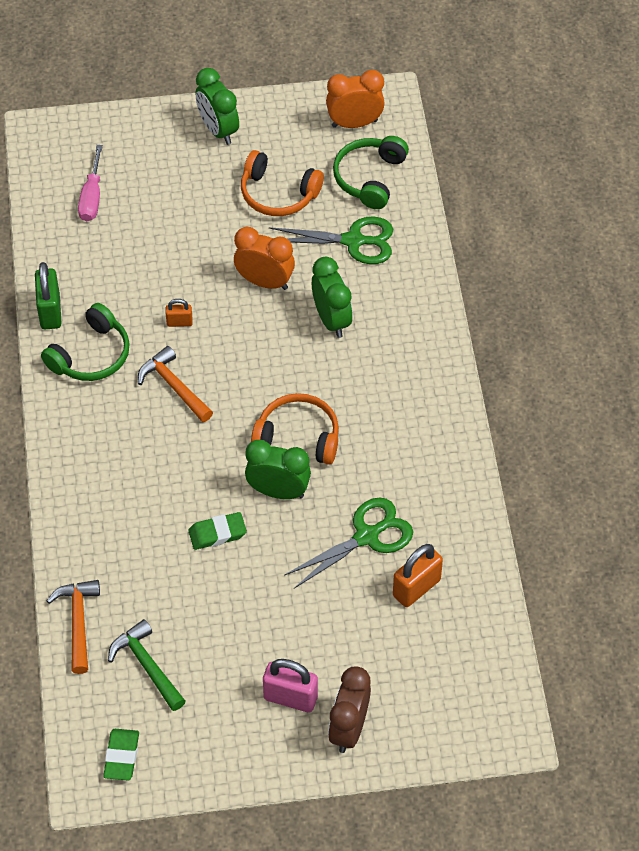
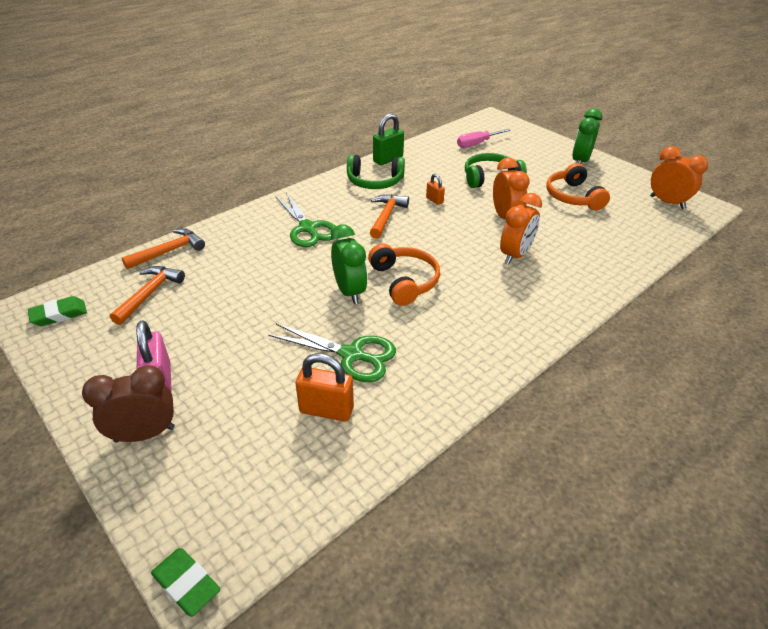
camera: 55 degrees right, 15 degrees down
(147, 666) = (149, 294): green hammer -> orange hammer
(217, 533) = (288, 279): green eraser -> green eraser (186, 584)
(331, 320) = (515, 255): green clock -> orange clock
(353, 241) = (586, 238): green scissors -> green scissors (308, 228)
(370, 178) = (641, 224): green headphones -> green headphones (490, 178)

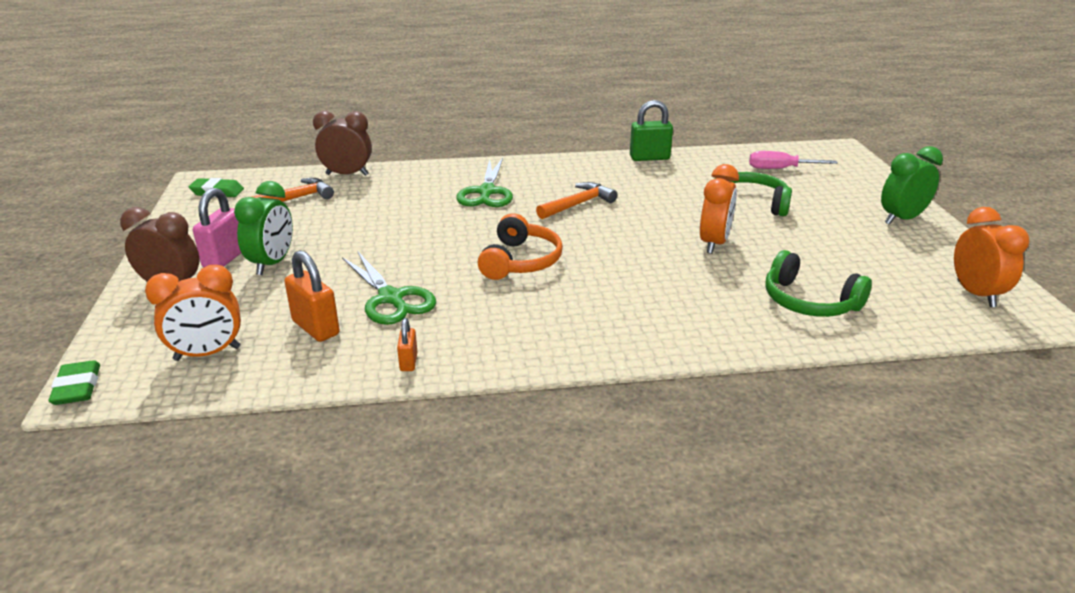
camera: 35 degrees right, 10 degrees down
(169, 251) = (347, 175): orange hammer -> brown clock
(349, 291) = (456, 252): green clock -> green clock (272, 264)
(374, 181) = (607, 173): green headphones -> green headphones (809, 302)
(434, 200) = (651, 205): orange padlock -> orange padlock (408, 362)
(515, 255) = (675, 279): orange clock -> orange clock (207, 354)
(573, 197) = (836, 249): orange headphones -> none

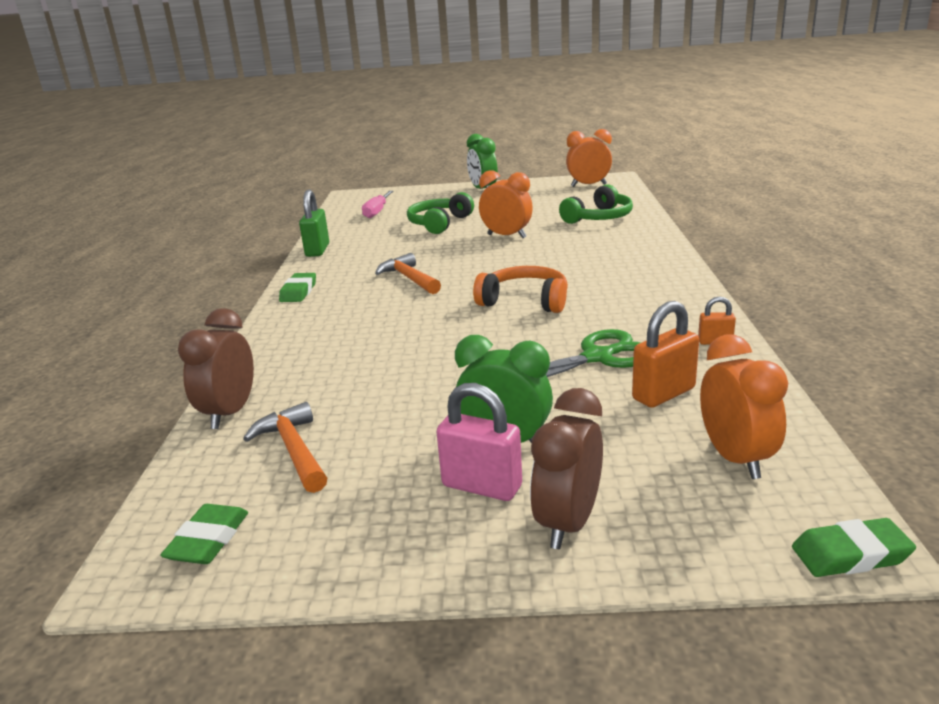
camera: 80 degrees left, 5 degrees down
(486, 192) = (353, 319): green scissors -> none
(546, 165) = (298, 292): none -> green eraser

